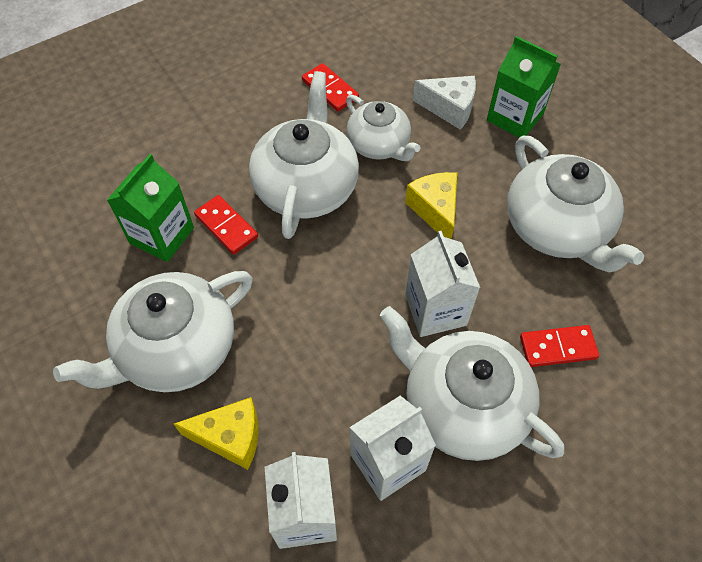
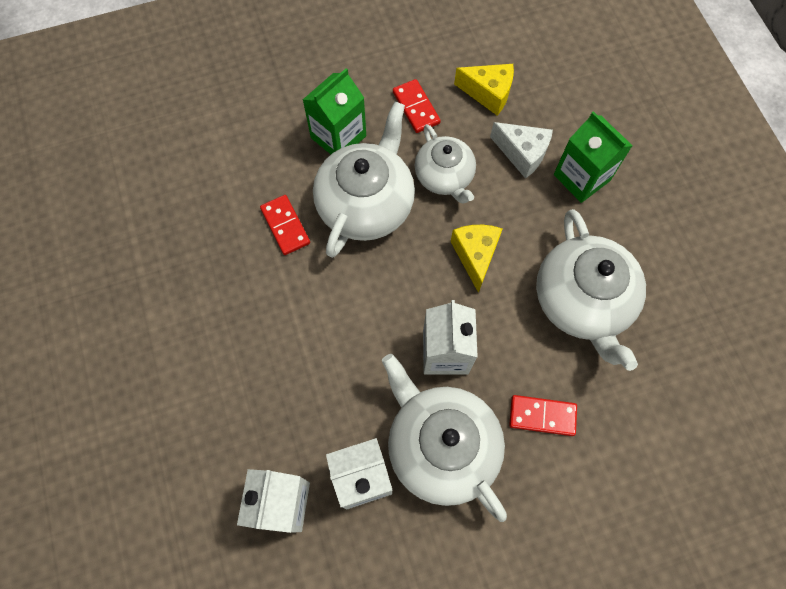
camera: 15 degrees right, 10 degrees up
(162, 235) = (228, 221): green carton -> green carton (338, 137)
(176, 349) = (214, 331): white teapot -> none
(230, 437) = (239, 421): yellow cheese -> yellow cheese (488, 93)

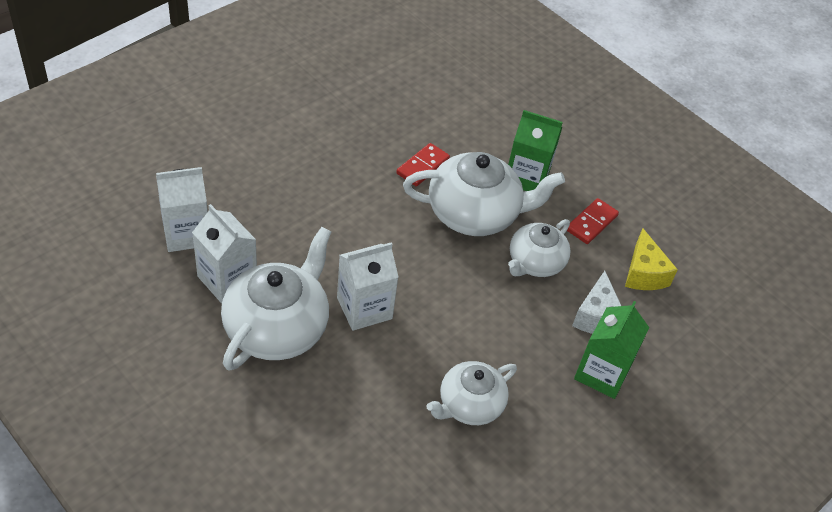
camera: 60 degrees right, 20 degrees down
(475, 256) = (469, 306): yellow cheese -> none
(542, 416) = (338, 399): red domino -> none
(582, 301) = (469, 405): white teapot -> white teapot, size x0.62

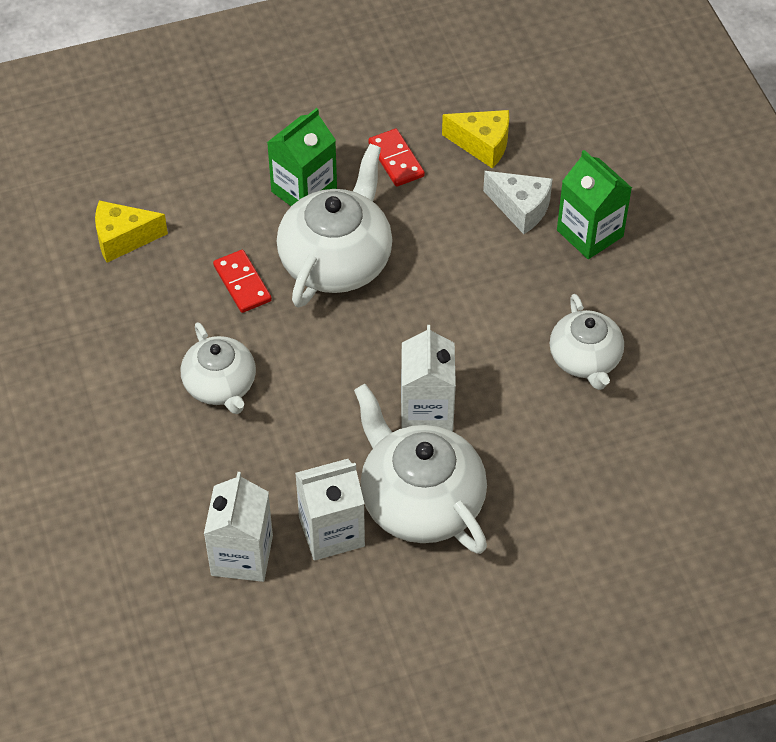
camera: 60 degrees left, 5 degrees up
(424, 94) = (123, 239): none -> yellow cheese
(535, 262) = (429, 232): white teapot -> white teapot (220, 385)

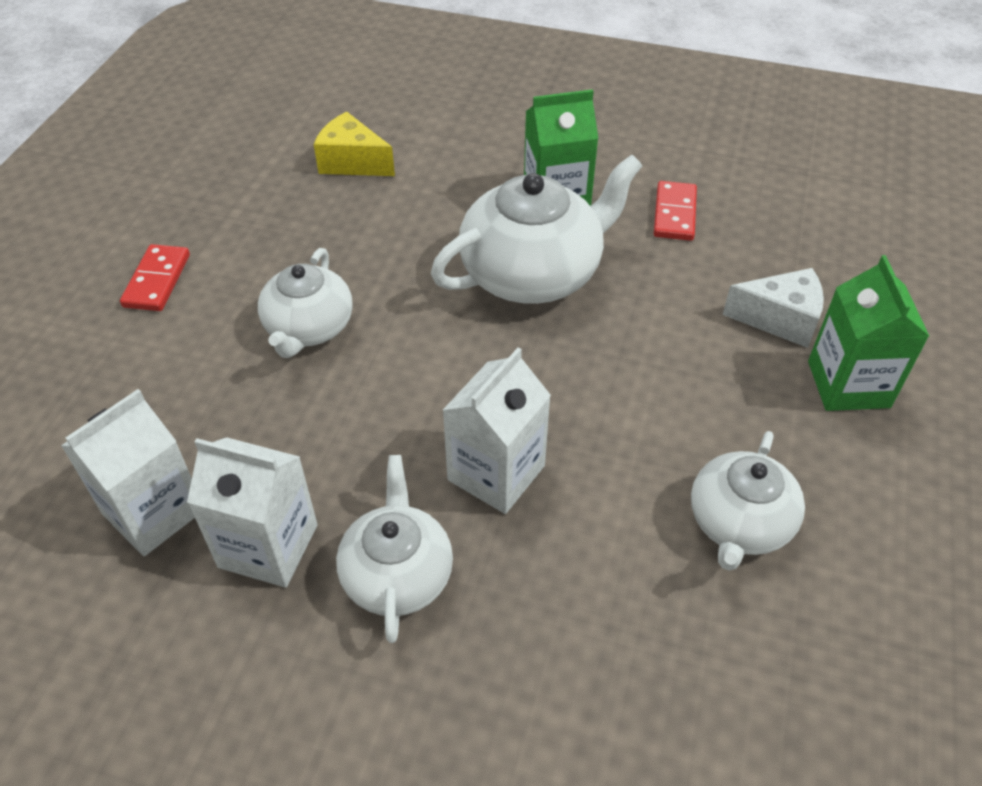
camera: 35 degrees right, 5 degrees down
(242, 283) = (420, 248): red domino -> red domino (157, 281)
(420, 501) = (397, 574): white teapot -> white teapot, size x0.62
(482, 145) = (781, 241): yellow cheese -> none
(520, 208) = (780, 319): white cheese -> white cheese turned 60 degrees counterclockwise

